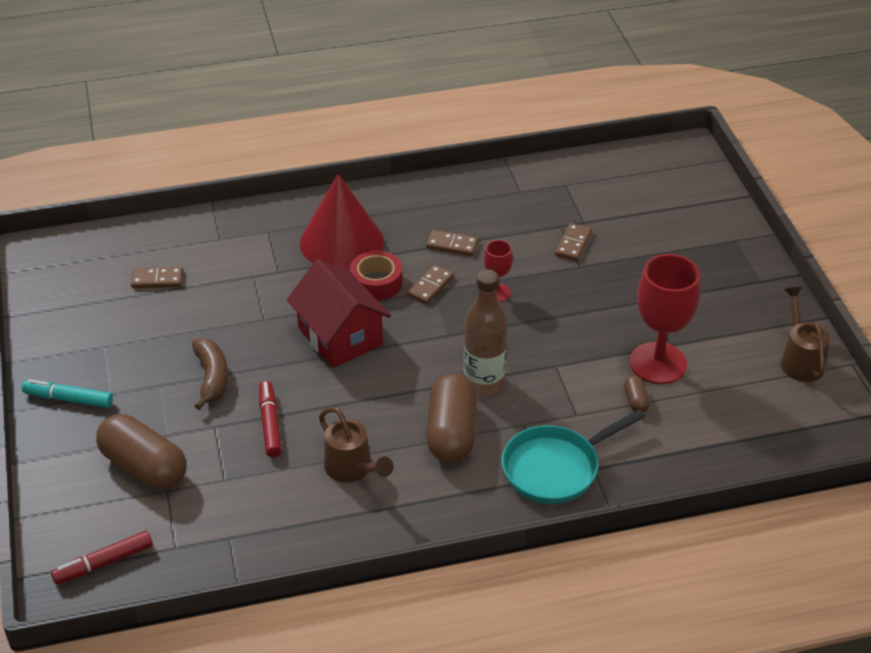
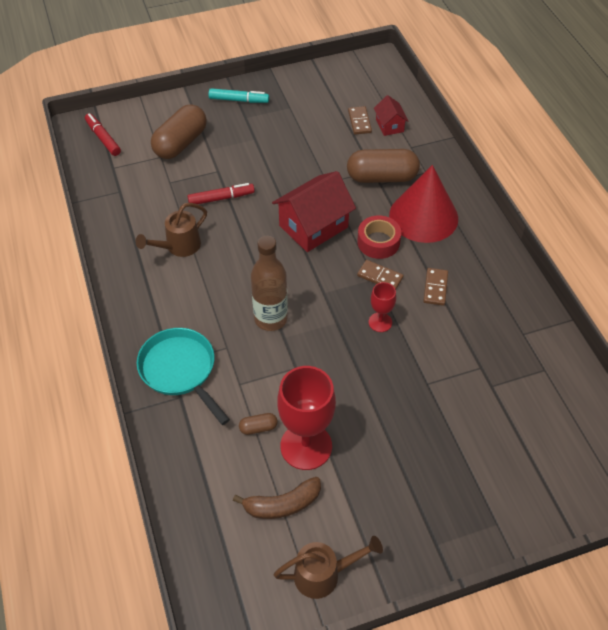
camera: 85 degrees right, 10 degrees up
(68, 399) = (239, 100): turquoise marker -> turquoise marker turned 90 degrees clockwise
(174, 253) = (389, 125): none -> red house
(212, 378) = (263, 163): brown banana -> brown banana (282, 504)
(451, 433) = (216, 301): brown capsule -> brown capsule (382, 177)
(573, 244) = (457, 377): brown domino -> none

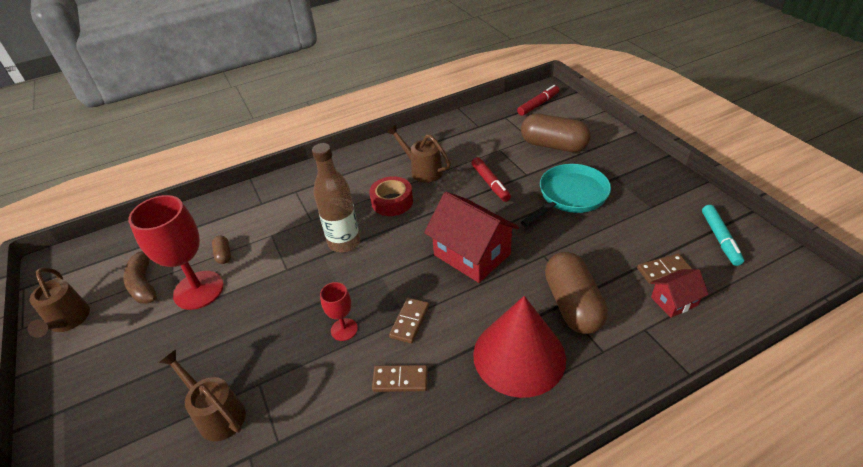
camera: 85 degrees right, 10 degrees down
(180, 370) = (287, 198): turquoise pan -> turquoise pan (570, 196)
(239, 100) = (638, 169): turquoise marker -> turquoise marker (720, 239)
(378, 242) = (463, 314): red tape -> red tape (392, 202)
(453, 412) = (217, 414): none -> brown watering can

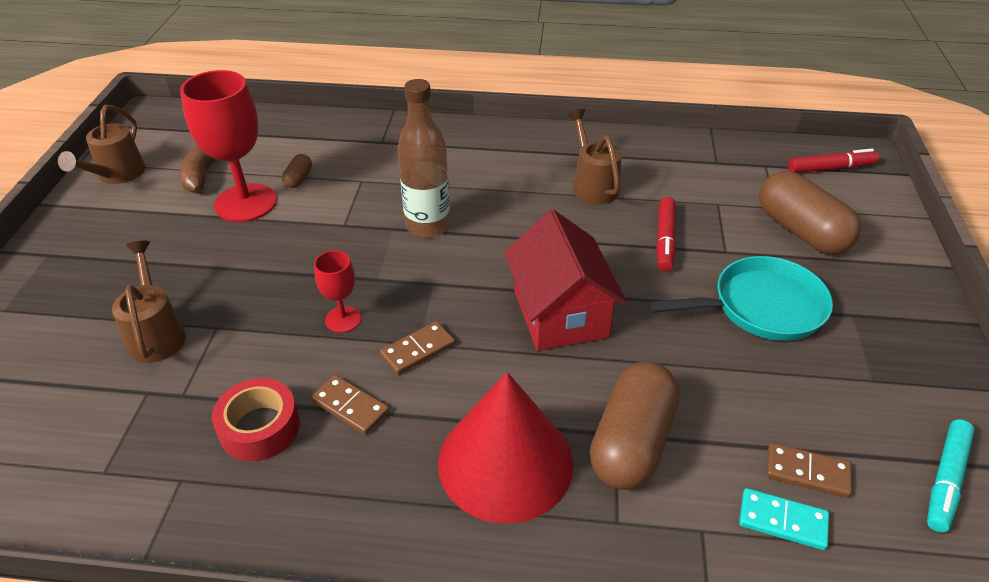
camera: 30 degrees right, 0 degrees up
(392, 202) = (522, 206): red tape -> red tape (259, 428)
(674, 301) = (782, 521): red house -> turquoise domino

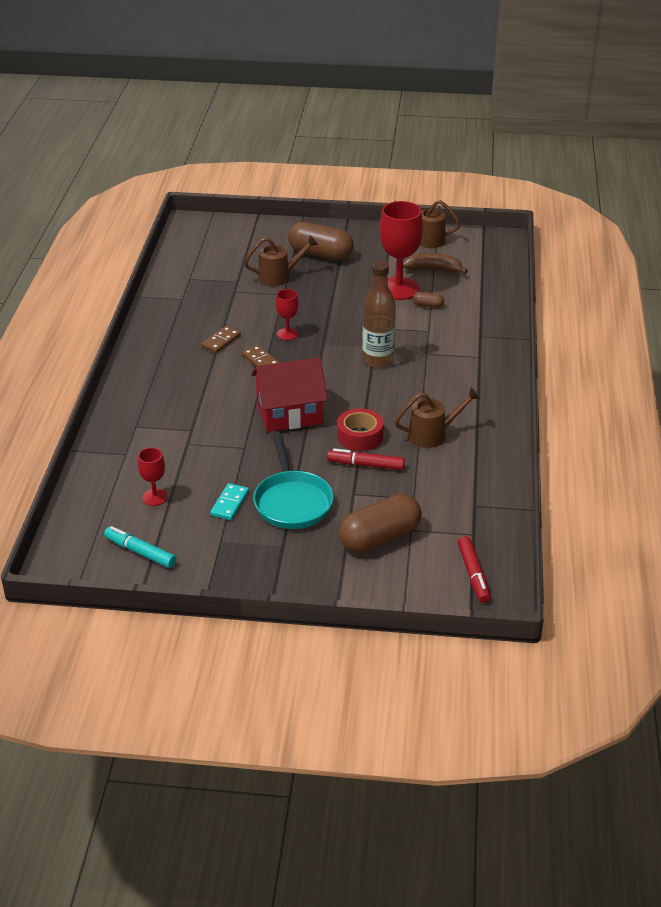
camera: 90 degrees right, 5 degrees down
(259, 428) = (210, 316): red tape -> red tape (360, 436)
(505, 462) = (178, 391): red cone -> none
(631, 442) = (185, 435): brown capsule -> brown capsule (320, 254)
(782, 521) = (126, 482): turquoise domino -> turquoise domino (230, 503)
(807, 472) = (155, 497): brown domino -> red goblet

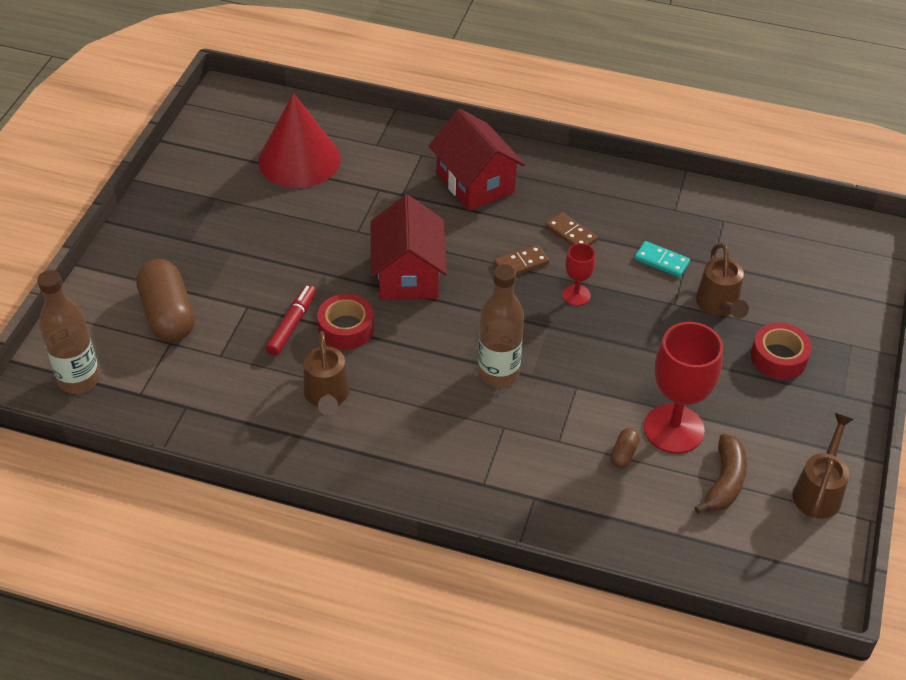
camera: 100 degrees right, 10 degrees up
(140, 552) = (223, 145): turquoise marker -> none
(155, 497) = (299, 159): red goblet -> red cone
(169, 393) = (475, 183): none -> red house
(230, 503) = (269, 210): turquoise domino -> turquoise domino (661, 261)
(292, 502) = (253, 256): turquoise pan -> none
(320, 254) = (778, 358): brown capsule -> red tape
(473, 574) = (79, 379): red marker -> brown bottle

